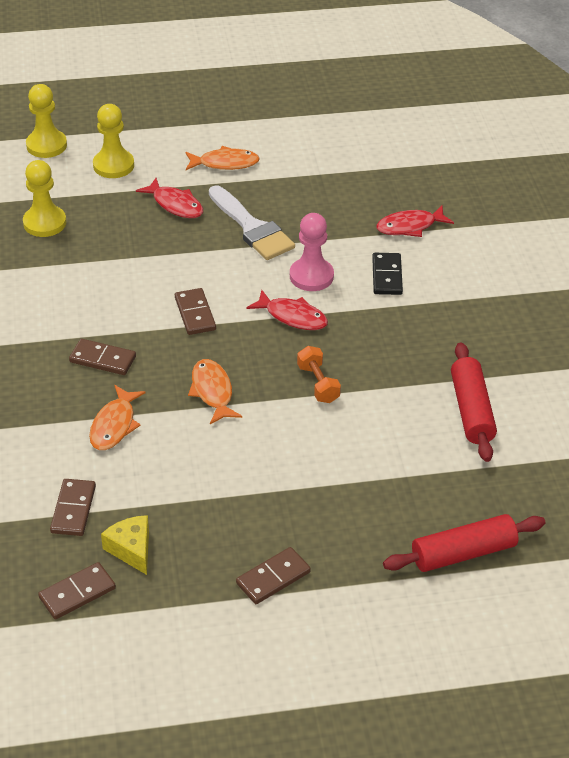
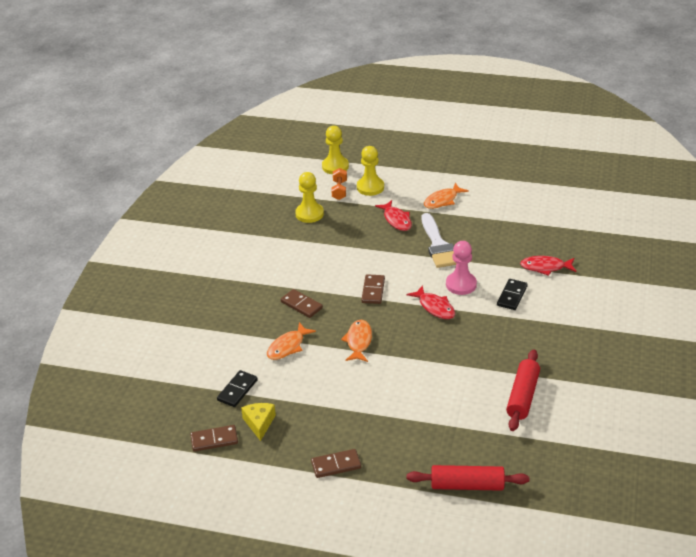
camera: 25 degrees right, 5 degrees down
(73, 509) = (237, 390): brown domino -> black domino
(225, 163) = (442, 200): orange fish -> orange fish turned 120 degrees clockwise
(318, 384) = (428, 353): orange dumbbell -> orange dumbbell (339, 190)

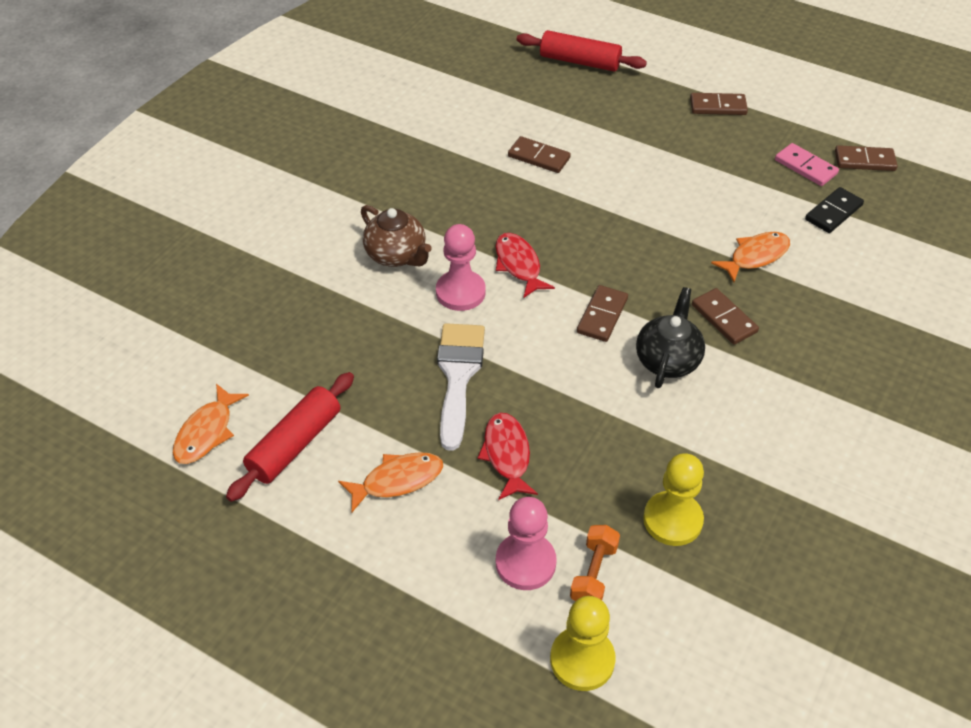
camera: 165 degrees left, 10 degrees up
(259, 423) = (805, 167): yellow cheese -> pink domino
(329, 277) = (667, 360): none -> black teapot
(358, 341) = (650, 240): orange fish -> orange fish (207, 432)
(370, 187) = (525, 563): yellow pawn -> pink pawn
(458, 384) = (538, 157): none -> brown domino
(512, 296) = (396, 255): black domino -> brown teapot
(522, 396) = (468, 127): red rolling pin -> red rolling pin (295, 444)
(545, 267) = (315, 289): red fish -> none

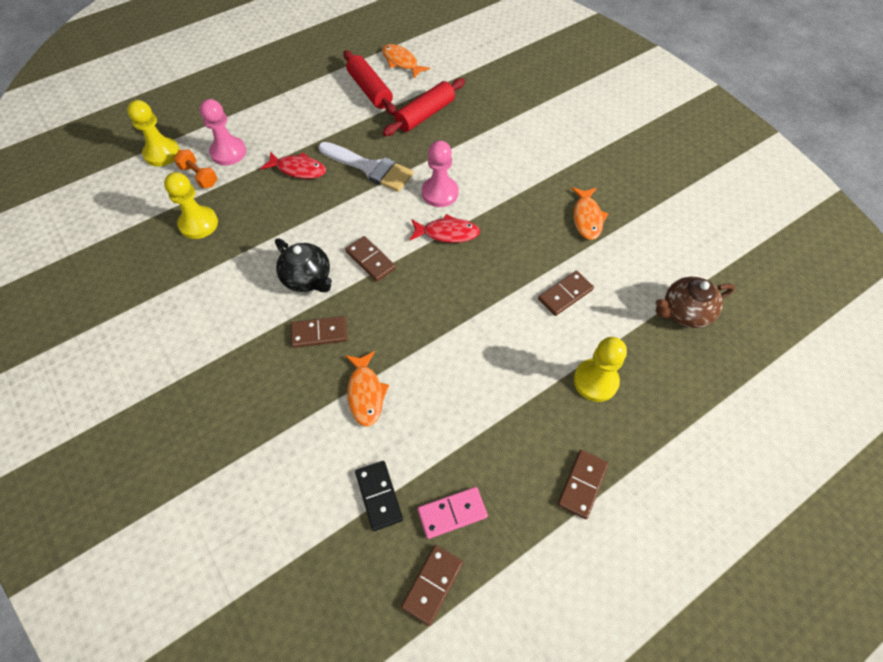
camera: 115 degrees right, 10 degrees up
(396, 255) = (494, 172): brown teapot -> brown teapot (684, 312)
(397, 480) = (317, 121): orange fish -> orange fish (587, 218)
(579, 62) = (703, 390): red rolling pin -> red rolling pin (425, 115)
(619, 119) = (595, 381): none -> yellow pawn

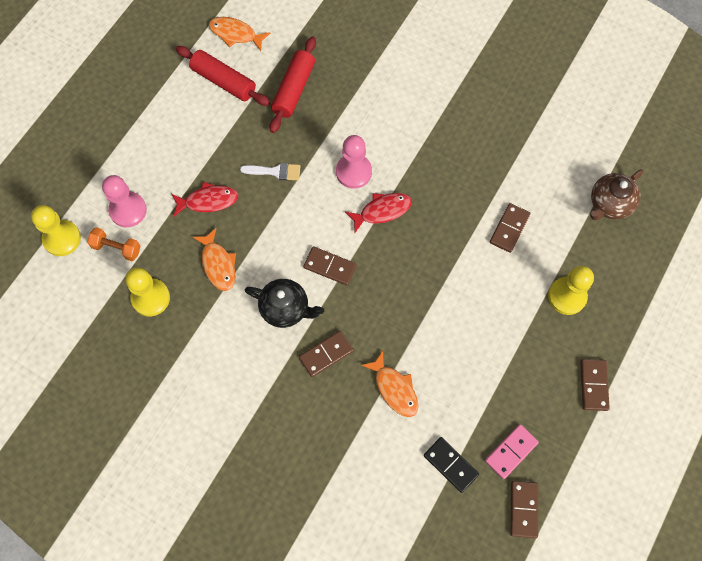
camera: 25 degrees left, 10 degrees up
(370, 168) = (275, 171): white brush -> white brush, size x0.57
(587, 218) = (493, 145): orange fish -> orange fish (218, 264)

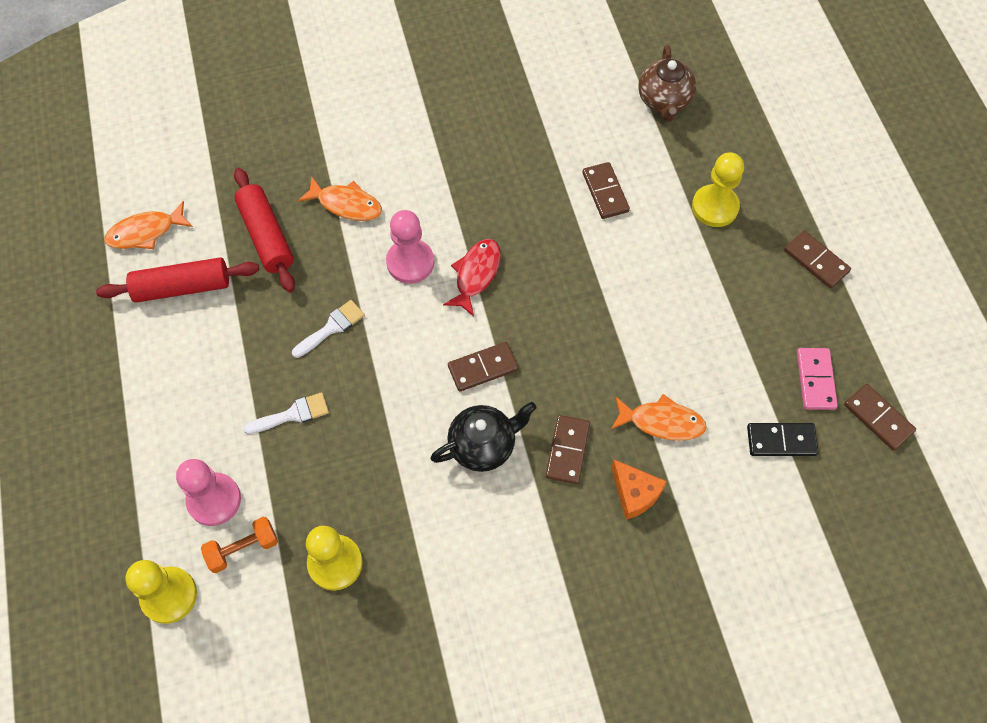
camera: 45 degrees left, 5 degrees down
(208, 201) = (292, 414): red fish -> white brush
(218, 264) = (370, 465): orange fish -> orange fish (346, 204)
(336, 412) = (634, 493): none -> orange cheese

